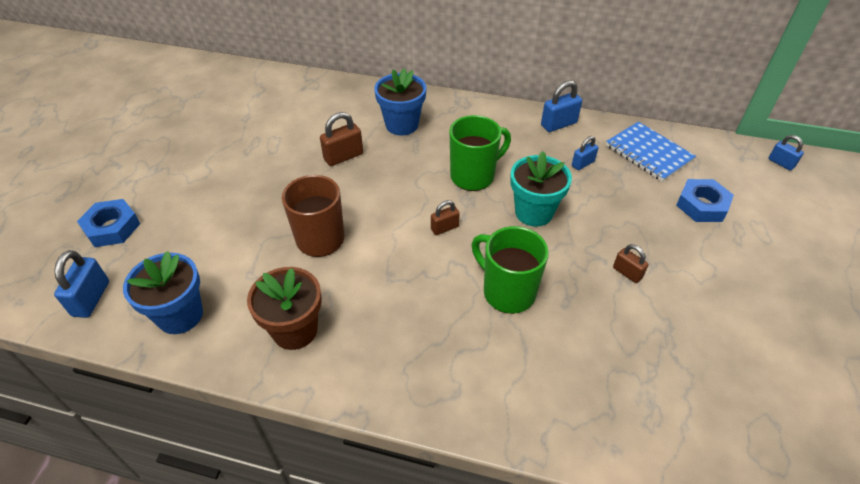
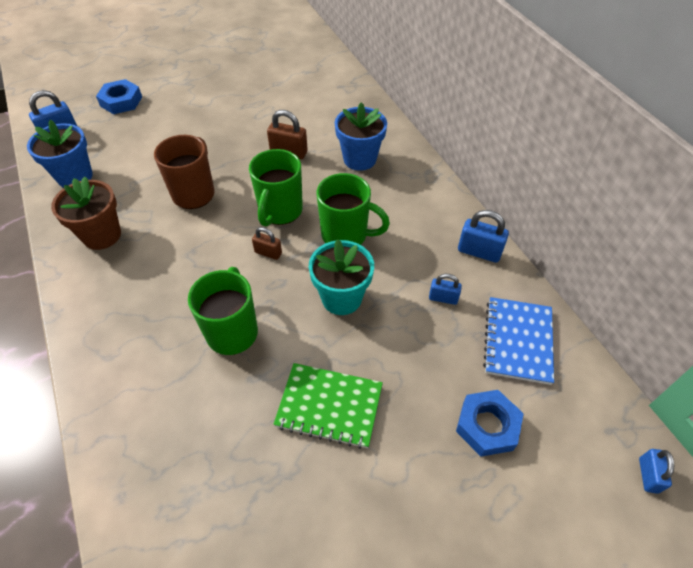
camera: 50 degrees right, 5 degrees up
(406, 197) = (280, 211): none -> green mug
(627, 273) = (329, 406): brown padlock -> green notebook

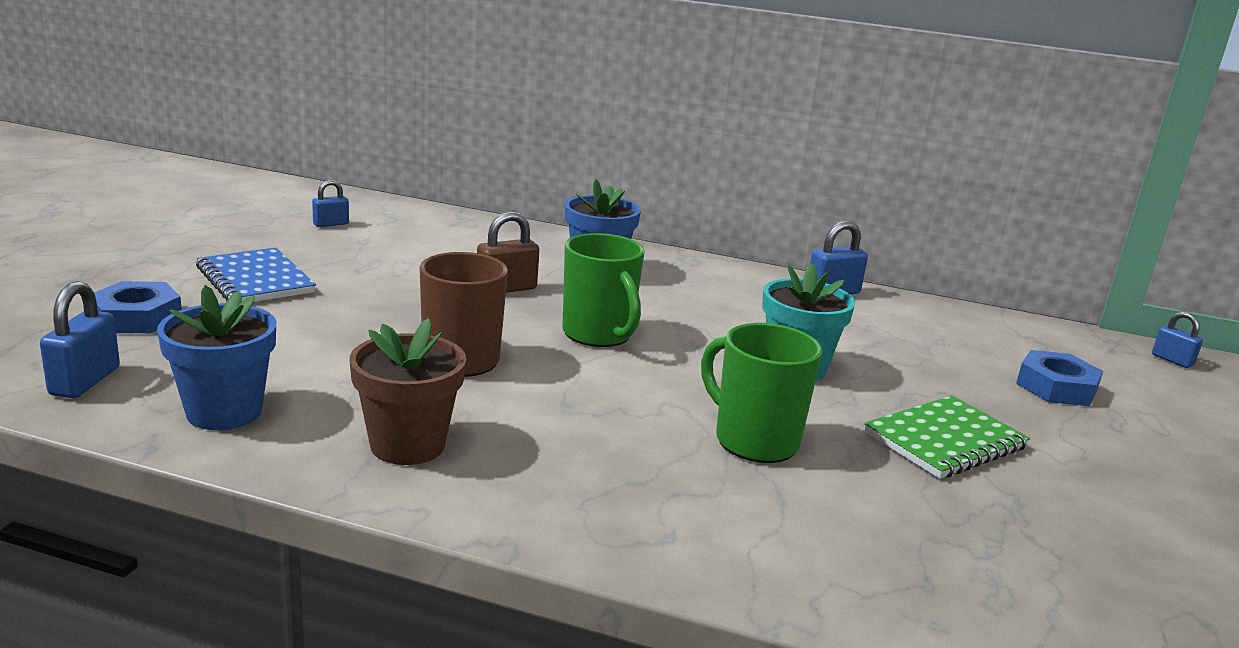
camera: 50 degrees left, 30 degrees down
(268, 253) = (656, 369): brown padlock -> none
(346, 235) = (703, 326): green mug -> none
(443, 298) = (870, 331): blue padlock -> blue padlock (331, 224)
(518, 341) = (969, 331): blue notebook -> blue notebook (255, 280)

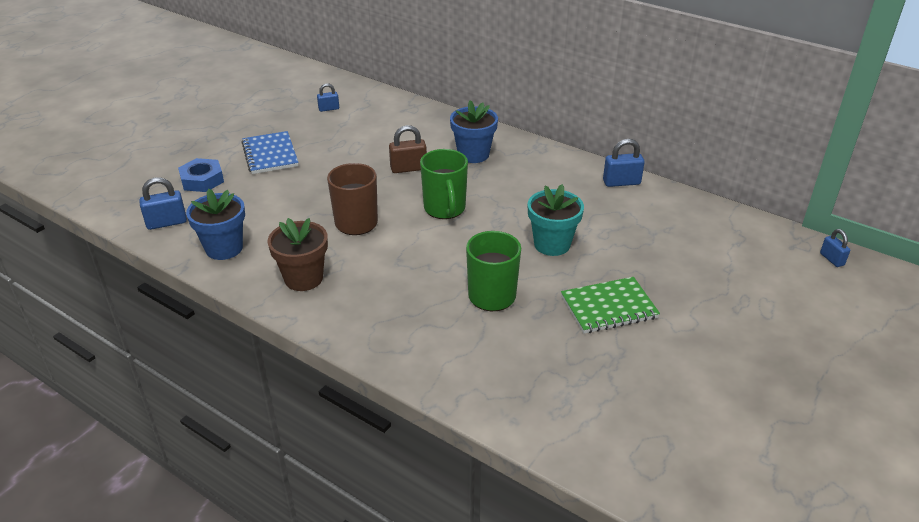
camera: 20 degrees right, 15 degrees up
(85, 381) = (166, 223): blue padlock -> blue padlock turned 45 degrees clockwise
(1056, 387) = (720, 274): blue nut -> none

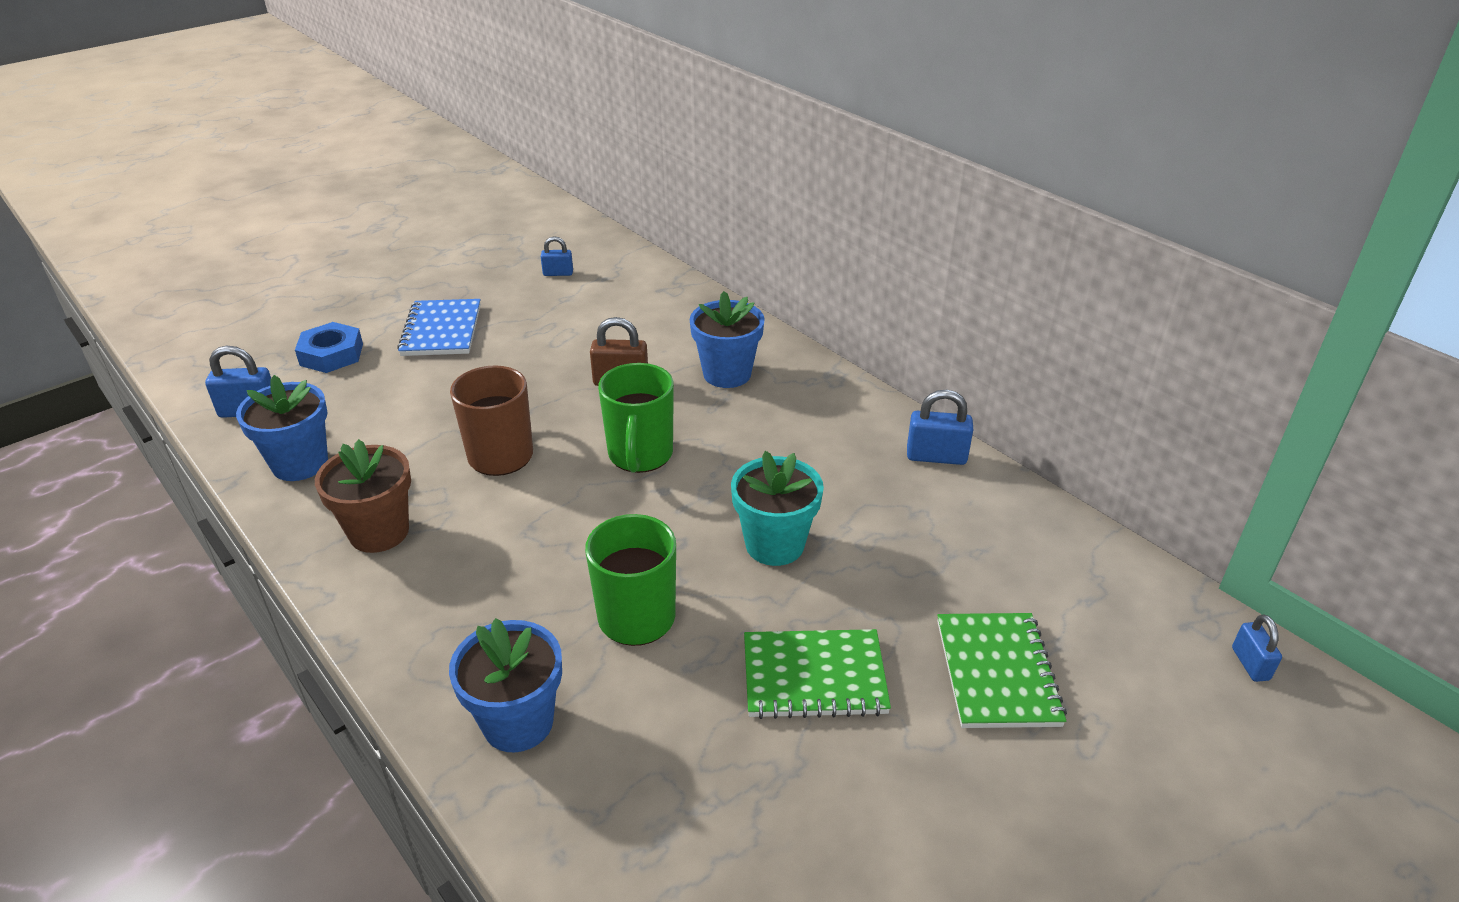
camera: 15 degrees right, 0 degrees up
(452, 362) = (518, 722): none -> blue flower pot
(705, 287) = (997, 672): none -> green notebook

